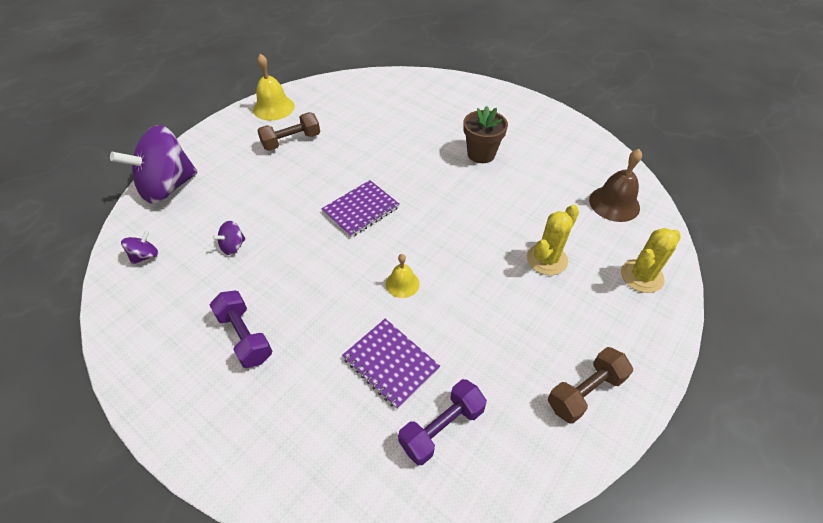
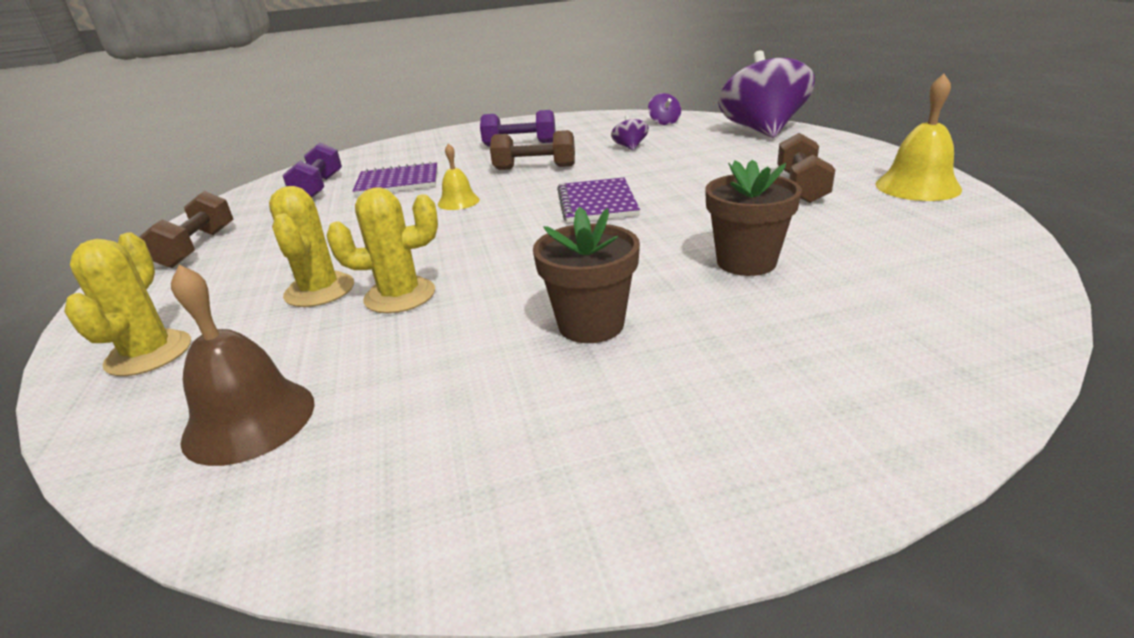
camera: 130 degrees right, 20 degrees down
(309, 281) = (535, 168): none -> brown dumbbell
(397, 134) = (746, 262): none -> brown flower pot
(519, 223) = (400, 296): none -> yellow cactus

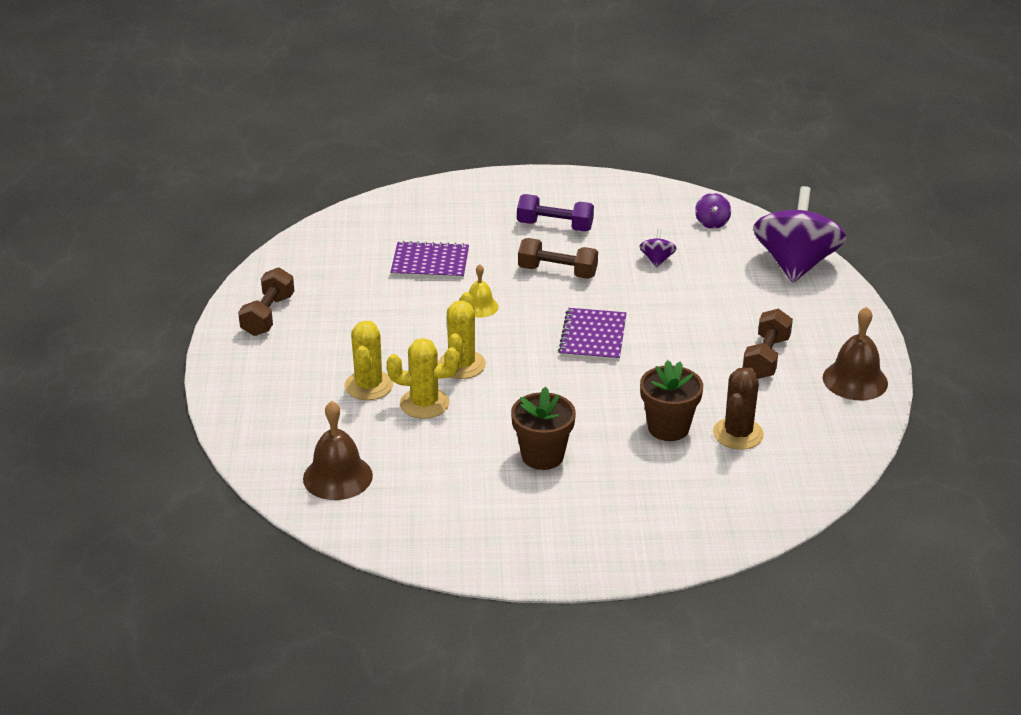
camera: 10 degrees right, 5 degrees up
(149, 353) = (265, 416): yellow cactus -> yellow cactus (461, 365)
(319, 188) = (358, 254): purple dumbbell -> none
(841, 252) = (738, 434): none -> brown cactus
(917, 186) = (855, 380): yellow bell -> brown bell

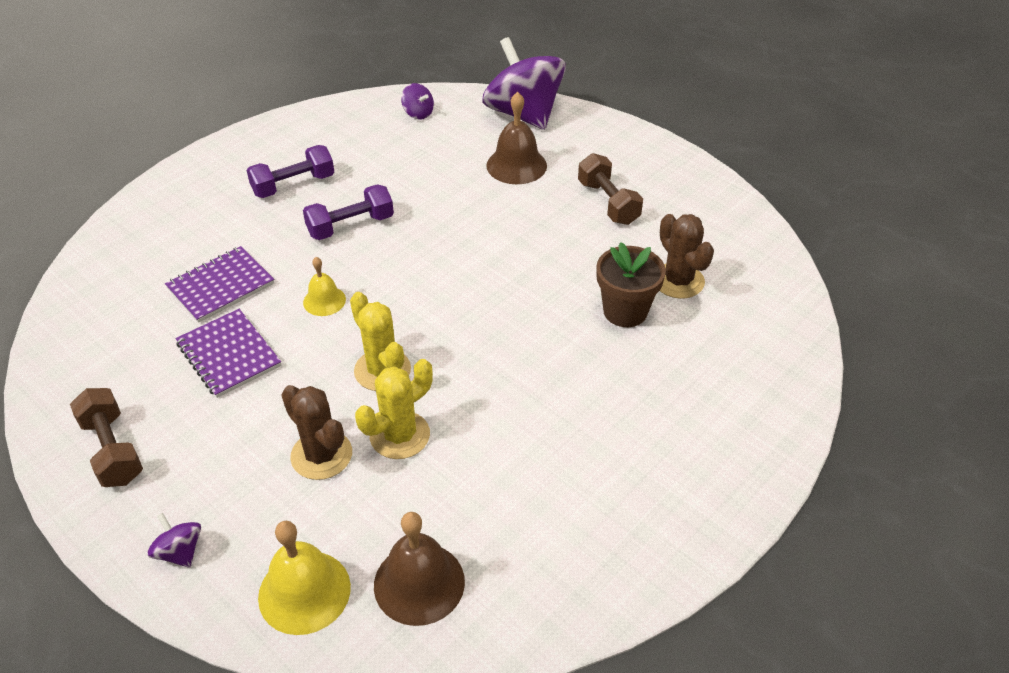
camera: 45 degrees left, 10 degrees up
(277, 441) = (304, 591): none -> yellow bell
(369, 386) = (321, 455): yellow cactus -> brown cactus
(542, 456) = (569, 411): brown flower pot -> none
(557, 272) = (350, 226): brown dumbbell -> purple dumbbell
(593, 337) = (459, 268): purple notebook -> purple notebook (229, 355)
(657, 260) = (418, 168): purple spinning top -> purple spinning top (180, 552)
(855, 380) = (688, 183): brown bell -> brown bell (516, 165)

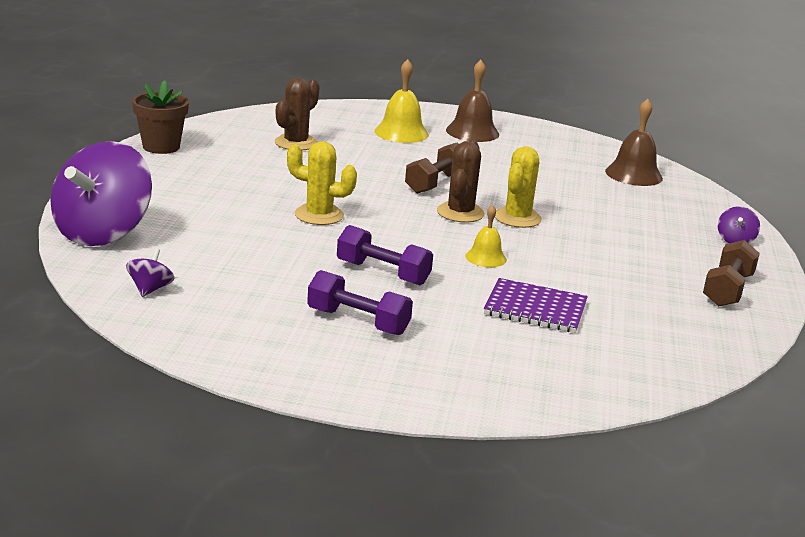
camera: 125 degrees left, 20 degrees down
(229, 355) = (592, 278): purple notebook -> none
(304, 591) = (689, 200): yellow bell -> yellow bell (401, 133)
(321, 455) = (610, 219): brown cactus -> brown cactus (460, 213)
(400, 435) = (557, 200): yellow cactus -> yellow cactus (319, 215)
(516, 165) = (203, 220): brown bell -> brown bell (472, 132)
(608, 203) = (223, 176): brown dumbbell -> brown dumbbell (436, 183)
(625, 311) = (350, 154): brown flower pot -> brown flower pot (161, 147)

